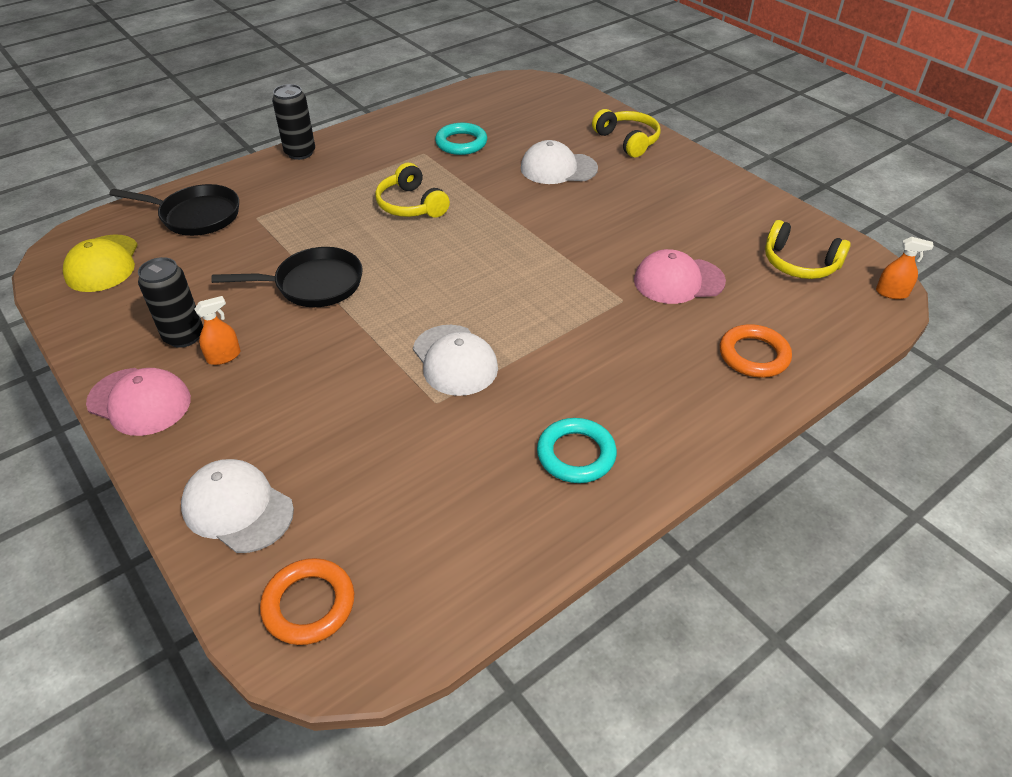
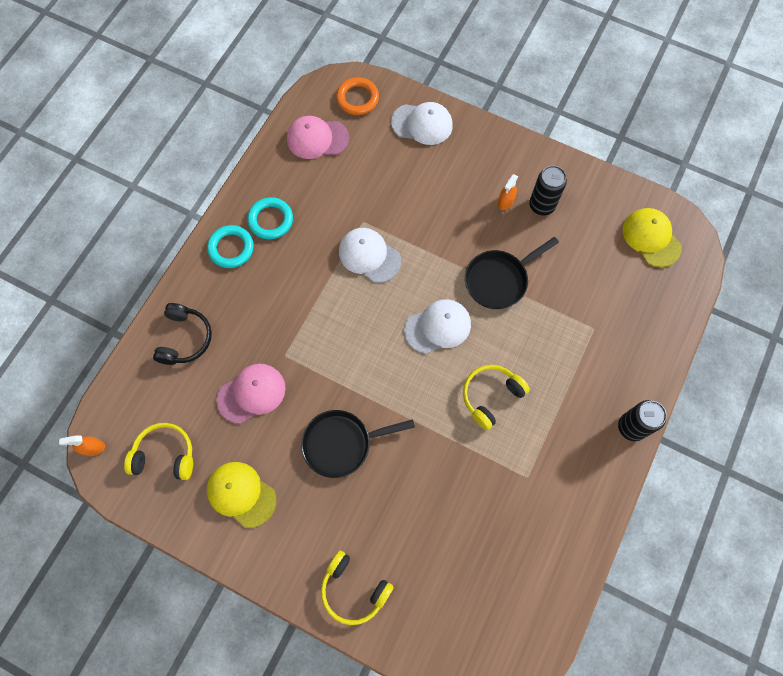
camera: 155 degrees right, 25 degrees up
(139, 401) = (523, 156): pink cap -> pink cap (317, 139)
(196, 216) = (638, 311): black pan -> black pan (341, 443)
(411, 205) = (491, 396): yellow headphones -> yellow headphones turned 75 degrees counterclockwise
(461, 143) = (504, 510): turquoise ring -> turquoise ring (231, 248)
(558, 168) = (398, 507): white cap -> white cap (438, 327)
(716, 215) = (241, 494): none -> yellow cap
(753, 355) = (185, 339): orange ring -> black headphones

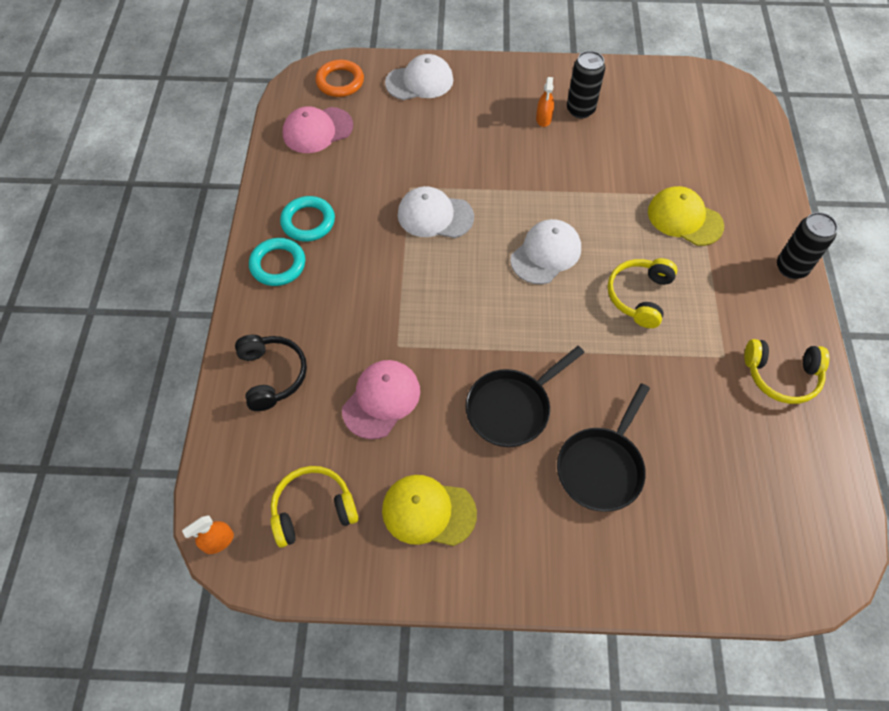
camera: 25 degrees left, 10 degrees down
(353, 590) = (615, 555): yellow headphones -> yellow headphones (781, 376)
(499, 280) = (580, 188): black pan -> black pan (601, 467)
(651, 238) = (699, 100): yellow cap -> yellow cap (684, 218)

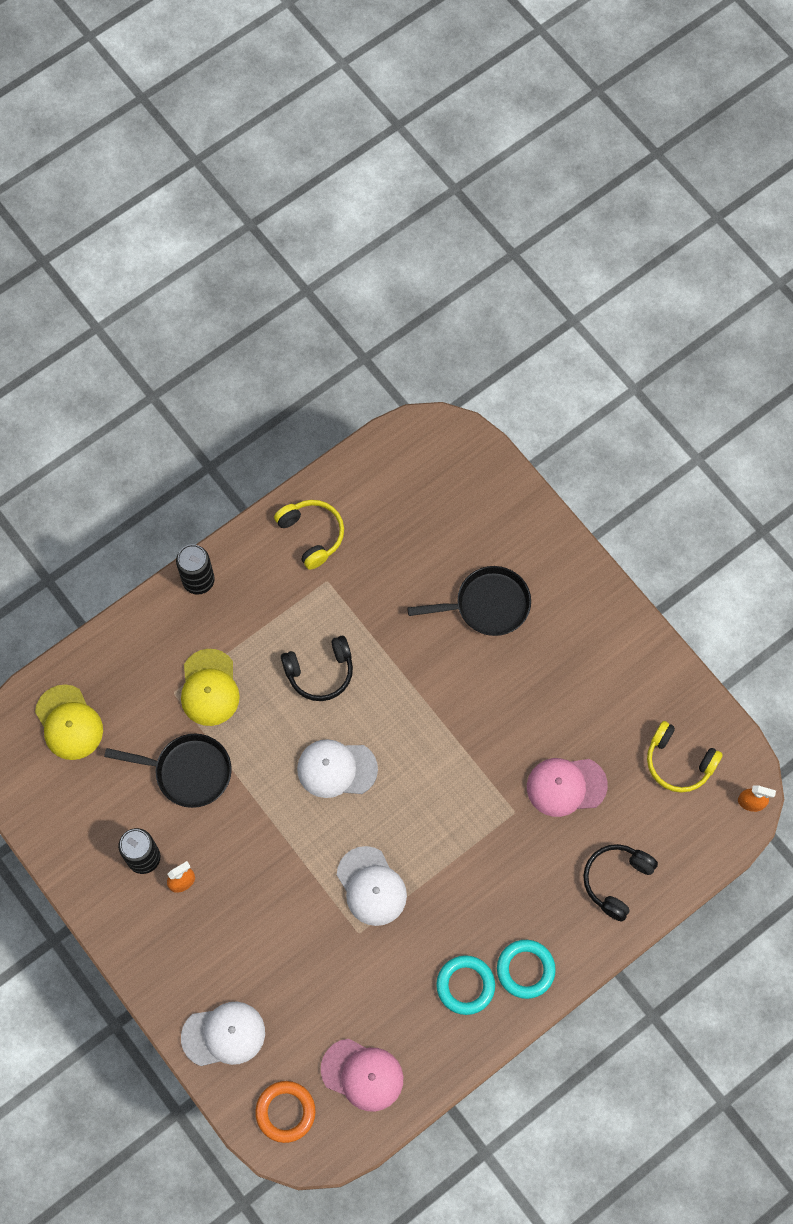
camera: 130 degrees left, 10 degrees up
(420, 81) = (224, 1034): white cap -> white cap turned 135 degrees clockwise
(428, 511) = (614, 689): yellow cap -> yellow cap (69, 723)
(512, 408) = (494, 693): black pan -> black pan (188, 772)
(639, 296) = (320, 672): yellow headphones -> black headphones

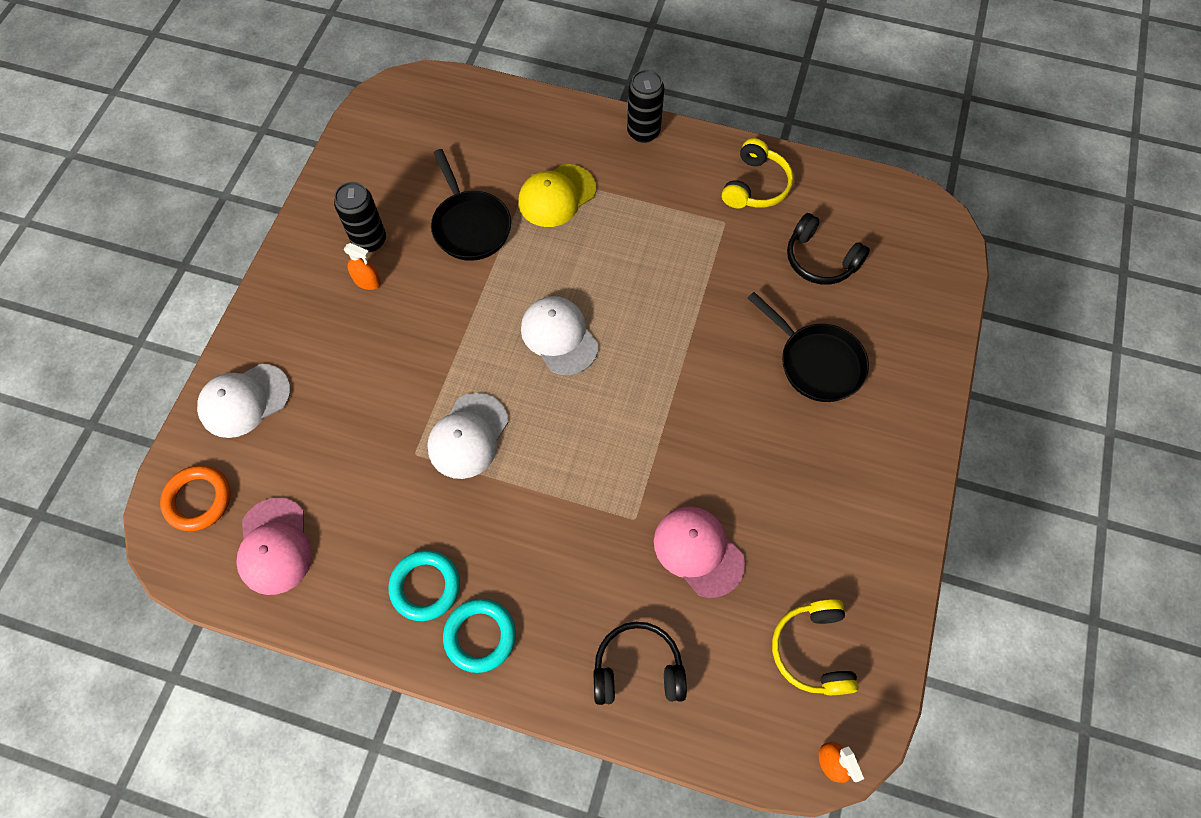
camera: 55 degrees right, 5 degrees down
(69, 723) = (449, 120): yellow cap -> none
(224, 1034) = (244, 400): white cap -> white cap turned 105 degrees clockwise
(320, 672) = (638, 268): black headphones -> black headphones (820, 260)

